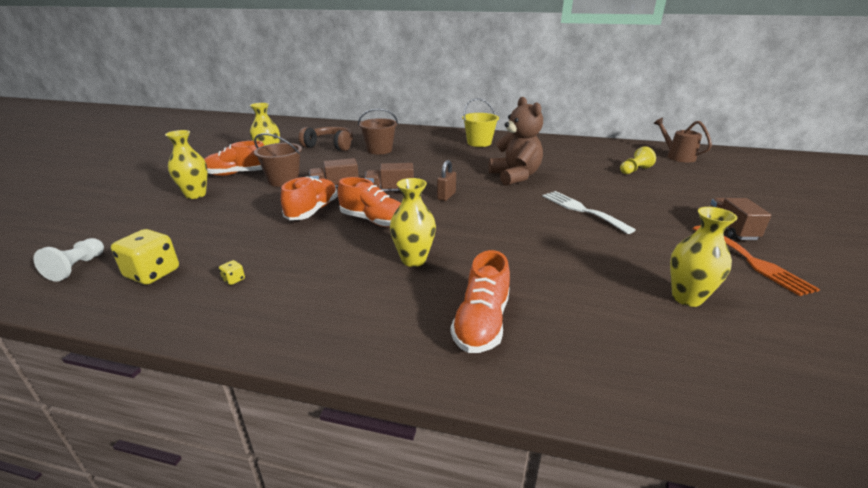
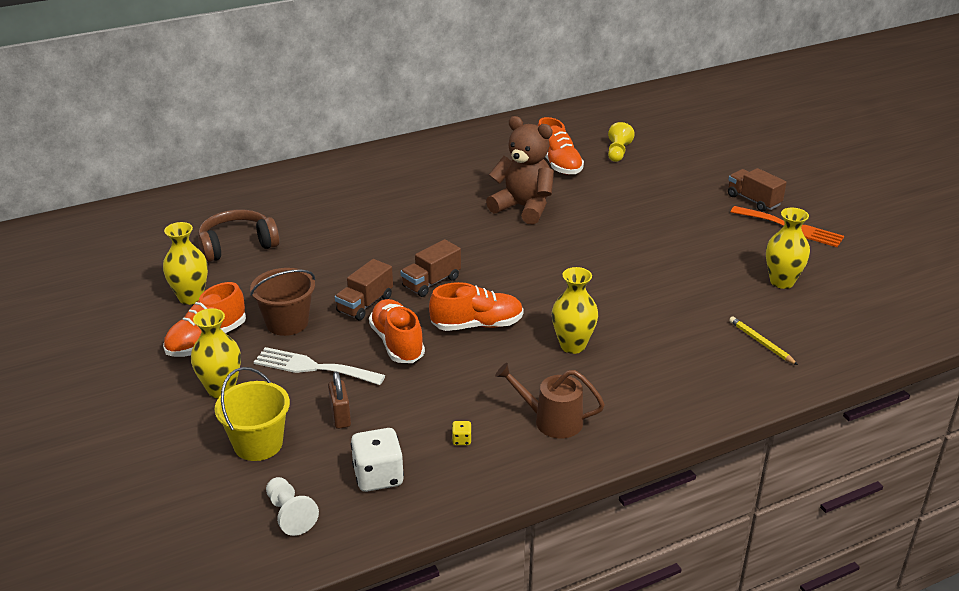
camera: 40 degrees left, 5 degrees up
(152, 273) = (378, 476): yellow dice -> white dice
(379, 150) = (315, 227): brown bucket -> none
(446, 196) = (496, 264): brown padlock -> brown padlock (340, 417)
(479, 143) = (415, 167): yellow bucket -> yellow bucket (258, 444)
(481, 323) = (689, 369): orange shoe -> orange shoe (558, 164)
(581, 210) = (631, 227): white fork -> white fork (313, 367)
(591, 338) = (761, 342): none -> yellow pencil
(677, 156) = (633, 114): brown watering can -> brown watering can (552, 421)

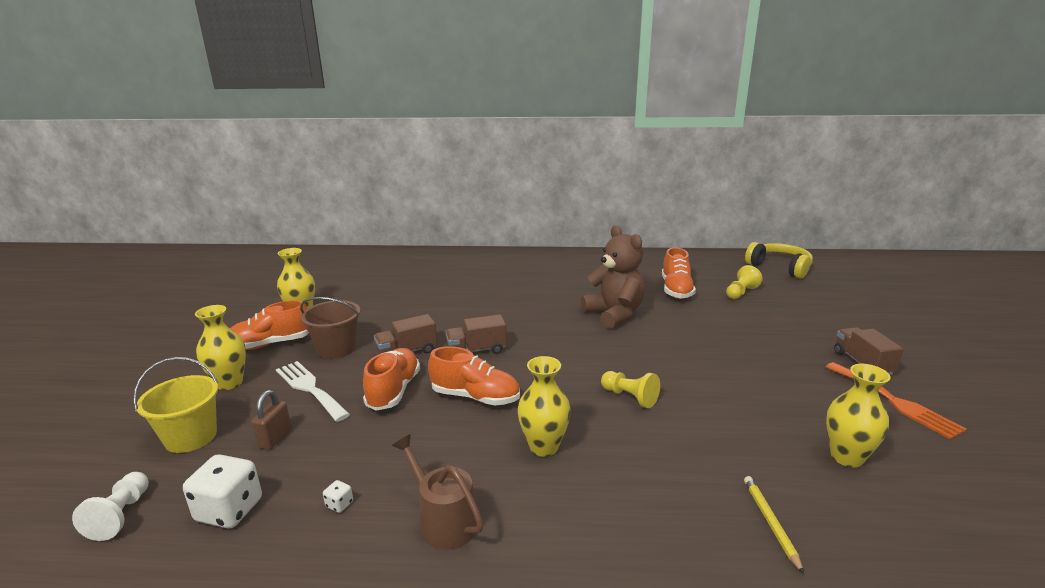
camera: 30 degrees right, 10 degrees down
(237, 245) = (373, 288): brown headphones -> none
(461, 440) = (339, 504): yellow dice -> white dice
(603, 284) = (630, 397): none -> yellow pawn
(632, 112) = (779, 267): none -> yellow headphones

